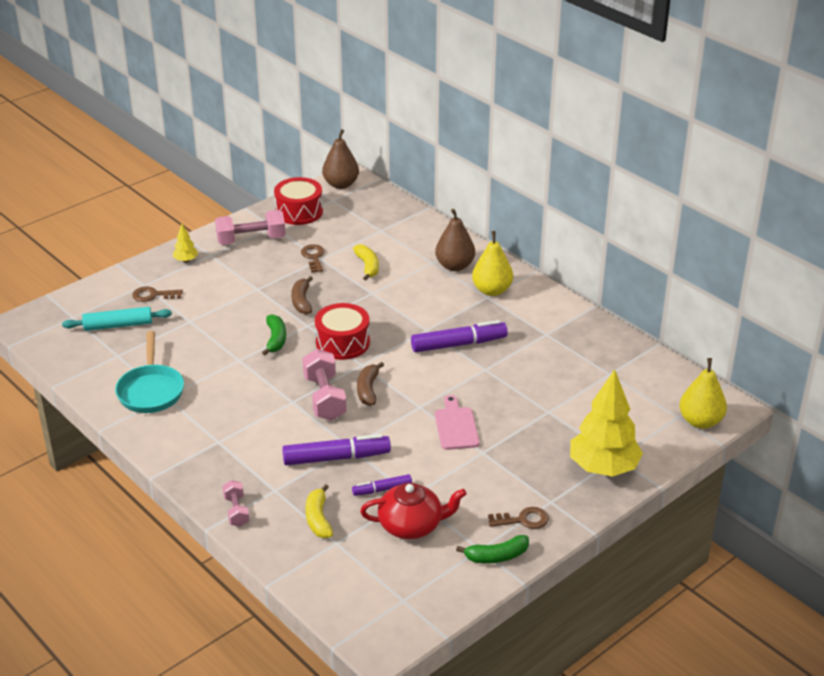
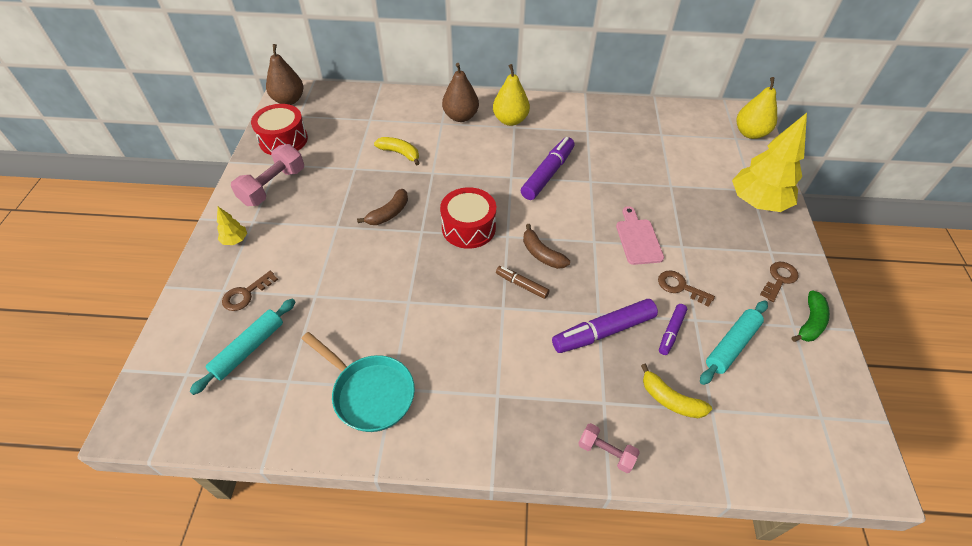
camera: 45 degrees left, 15 degrees up
(275, 339) = (413, 261): green banana -> none
(302, 301) = (388, 213): brown banana -> brown banana turned 90 degrees counterclockwise
(313, 257) = (347, 170): brown key -> brown key (680, 287)
(325, 398) = (522, 285): pink dumbbell -> brown marker
(336, 458) = (603, 331): purple marker -> purple marker turned 150 degrees counterclockwise
(411, 525) = (731, 345): red teapot -> turquoise rolling pin
(456, 426) = (638, 239): pink cutting board -> pink cutting board turned 45 degrees clockwise

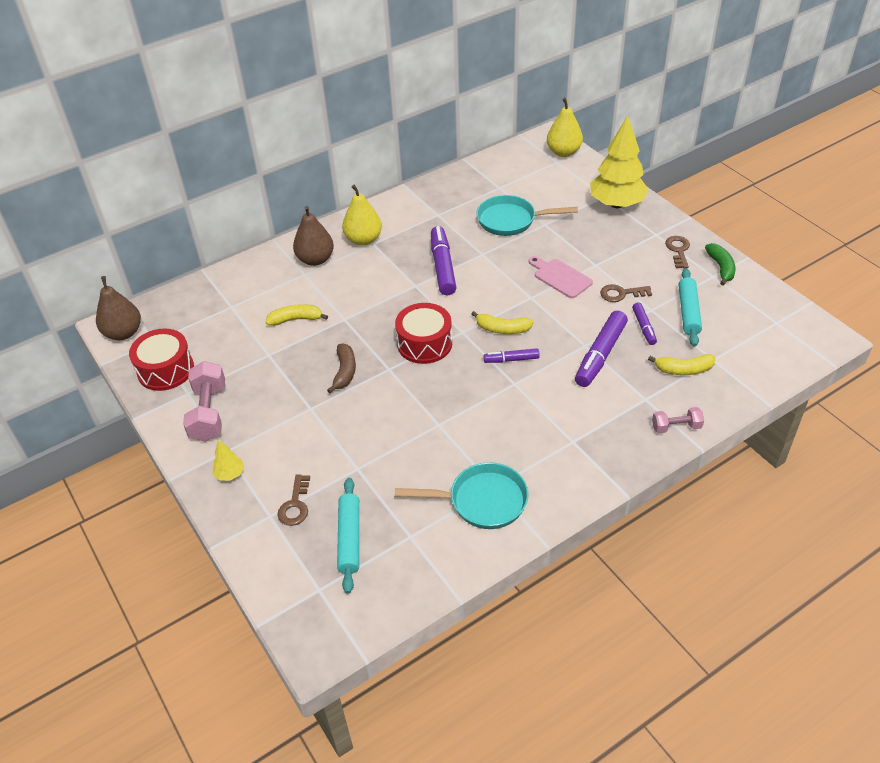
camera: 35 degrees left, 5 degrees down
(522, 285) = (511, 360): brown marker -> purple marker
(541, 254) = (502, 329): brown banana -> yellow banana
(643, 167) = (511, 220): none -> turquoise pan

